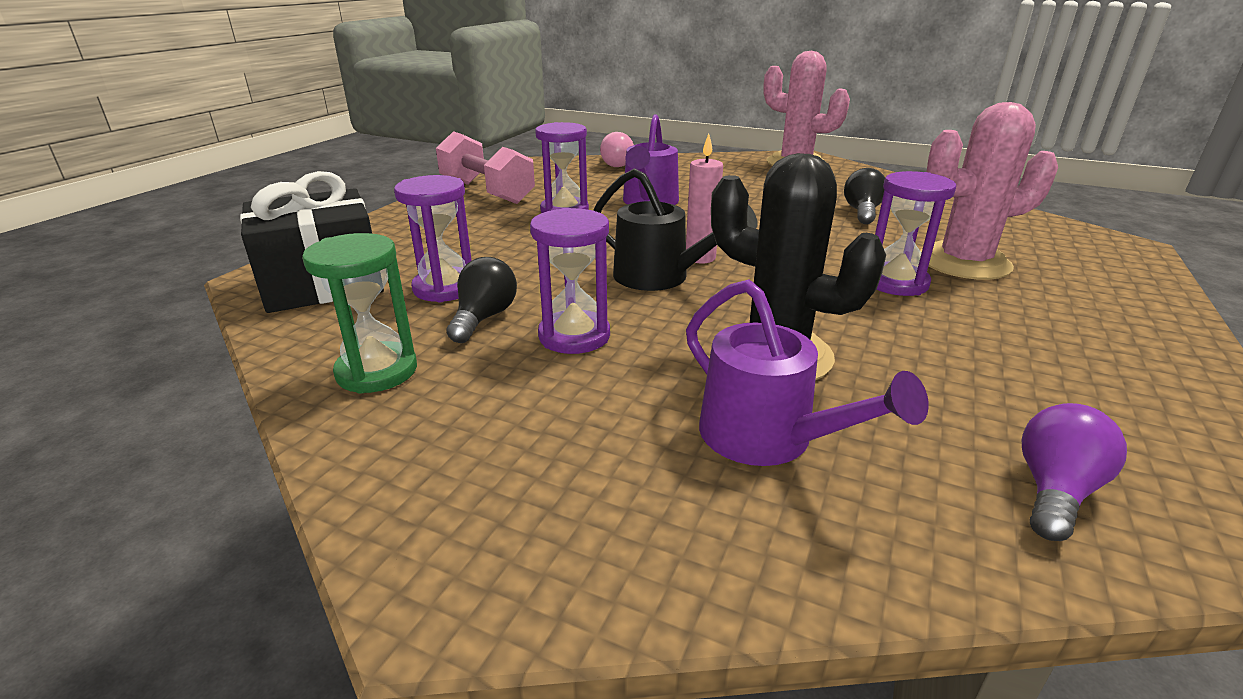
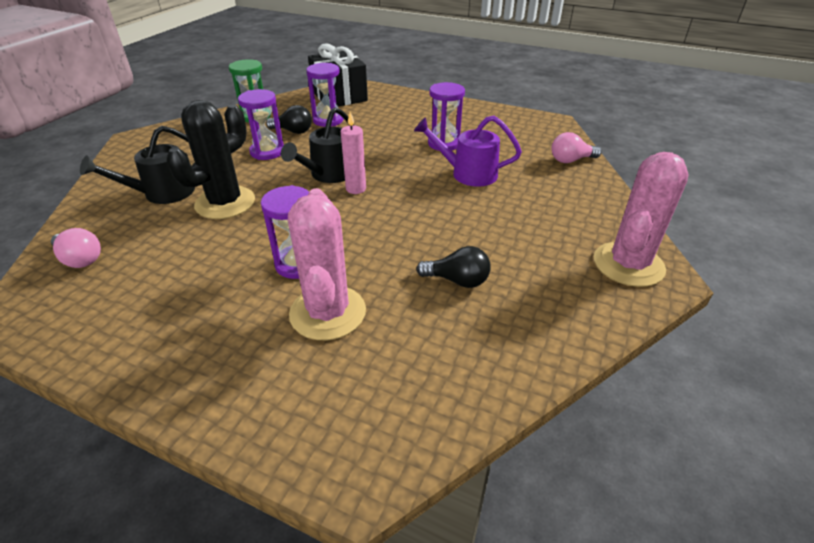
camera: 90 degrees right, 10 degrees up
(487, 192) = (479, 118): pink dumbbell -> none
(768, 439) = (162, 193): purple watering can -> black watering can
(1054, 491) = (80, 259): purple light bulb -> pink light bulb

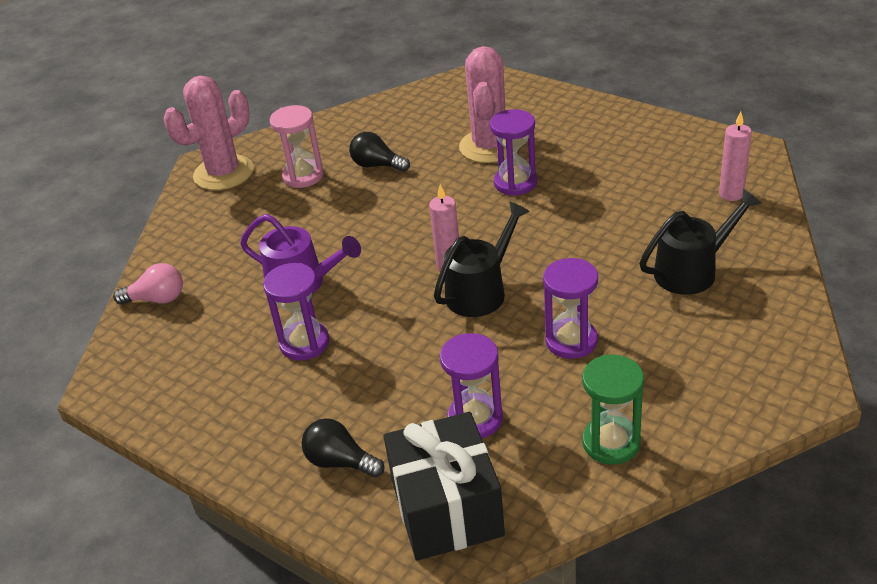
camera: 165 degrees left, 0 degrees up
(80, 259) = (731, 194): pink light bulb -> pink candle
(225, 203) = (606, 253): black cactus -> none
(293, 131) = (536, 390): black light bulb -> black light bulb (340, 462)
(534, 264) = (303, 176): none -> pink hourglass

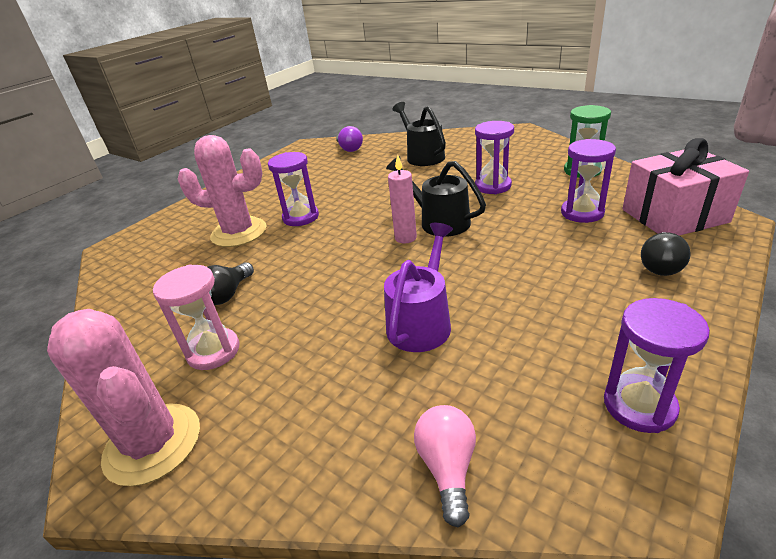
camera: 90 degrees left, 5 degrees down
(304, 343) = (517, 307): purple hourglass -> purple hourglass (639, 405)
(446, 508) = (674, 216): black gift -> pink gift
(731, 194) = (349, 149): pink candle -> purple light bulb

